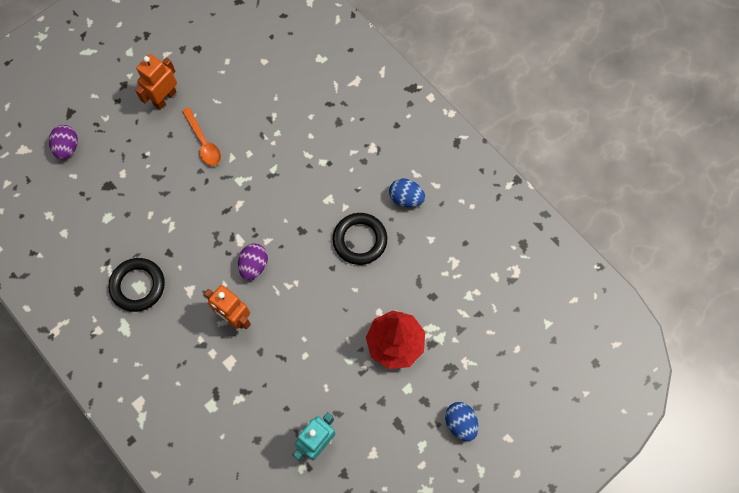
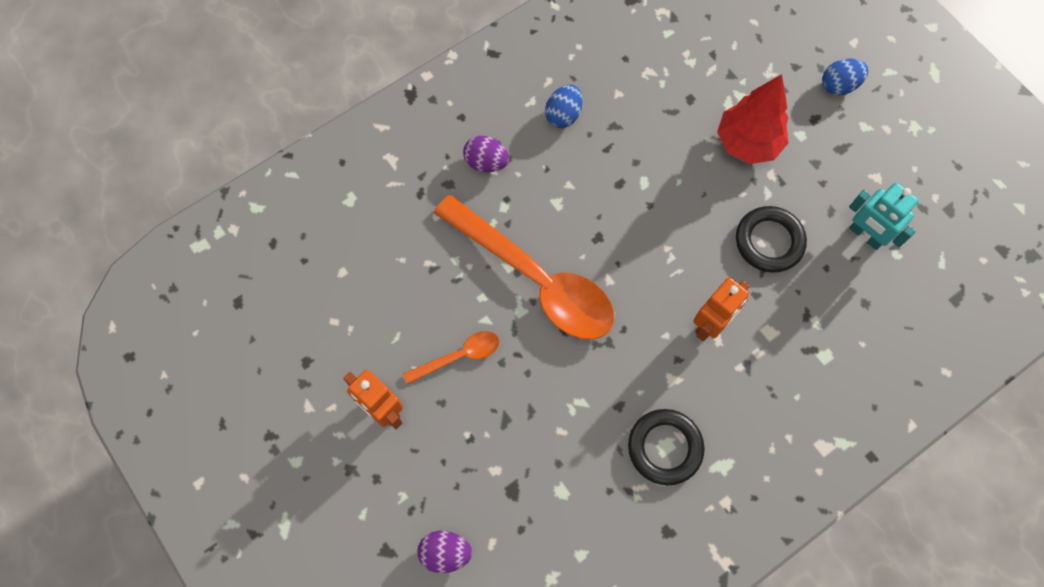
camera: 85 degrees left, 0 degrees up
(254, 265) = (642, 297): purple egg -> purple egg (486, 162)
(265, 188) = (535, 278): none -> orange spoon
(360, 240) = (615, 171): black ring -> black ring (769, 241)

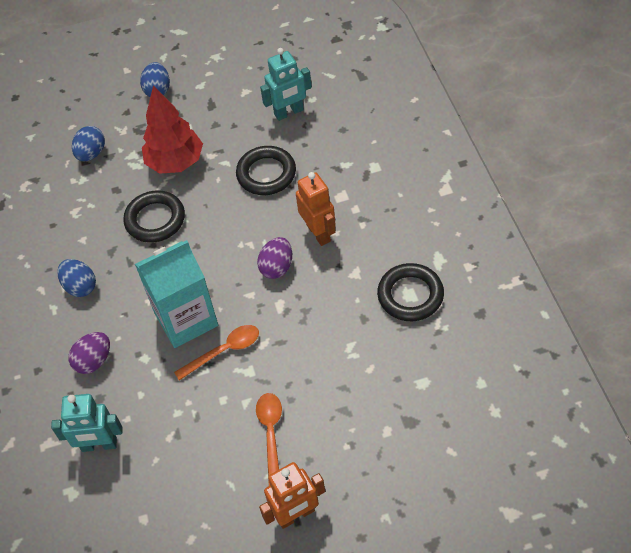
camera: 65 degrees left, 15 degrees down
(402, 204) = (99, 445): none -> turquoise robot
(445, 553) = (448, 492): purple egg -> purple egg (277, 267)
(535, 278) = (224, 351): orange spoon -> orange spoon, size x0.45
(559, 228) = (186, 319): none -> turquoise carton
(667, 152) = (155, 220): none -> black ring
(726, 56) = (91, 154): none -> blue egg

